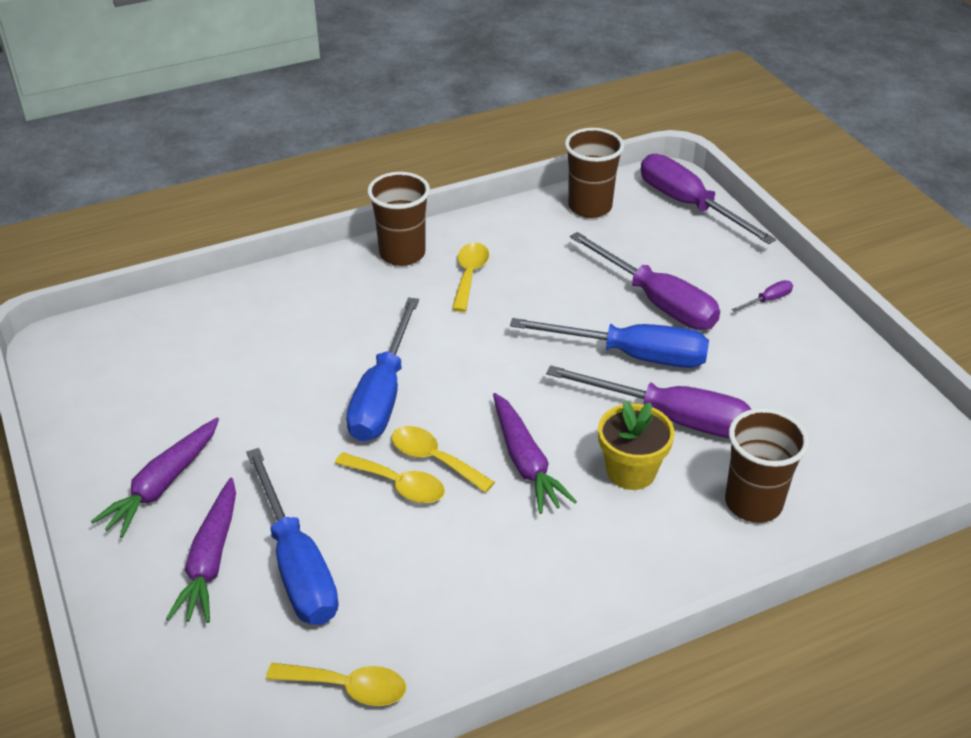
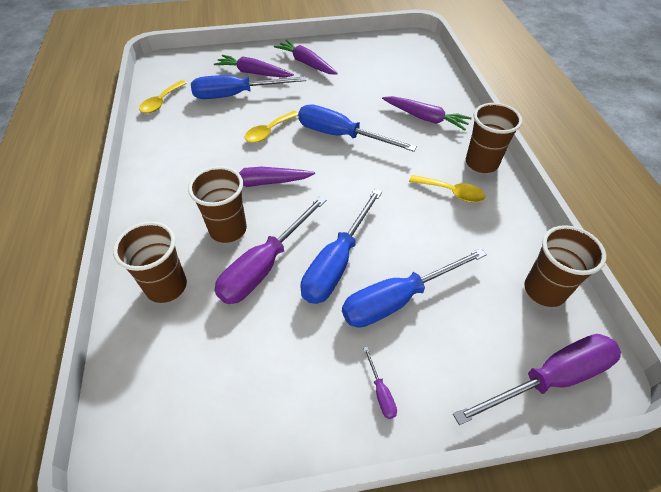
camera: 105 degrees right, 10 degrees up
(313, 311) = (425, 118): none -> purple carrot
(434, 459) = (281, 147): yellow spoon -> none
(631, 471) = (228, 229): yellow flower pot -> brown cup
(657, 301) = (397, 299): purple screwdriver -> blue screwdriver

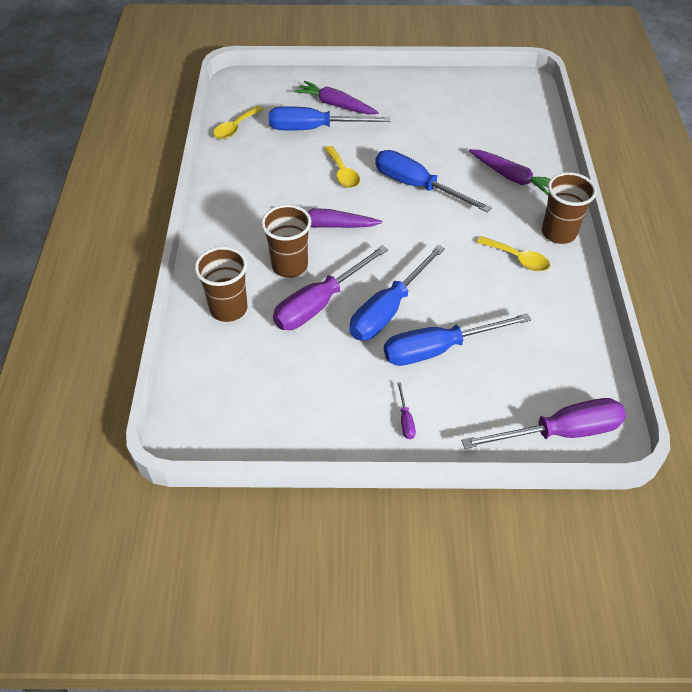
camera: 10 degrees right, 0 degrees up
(269, 132) = (343, 173): yellow spoon -> yellow spoon turned 75 degrees counterclockwise
(306, 63) = (395, 99): purple carrot -> none
(544, 290) = (581, 361): brown cup -> none

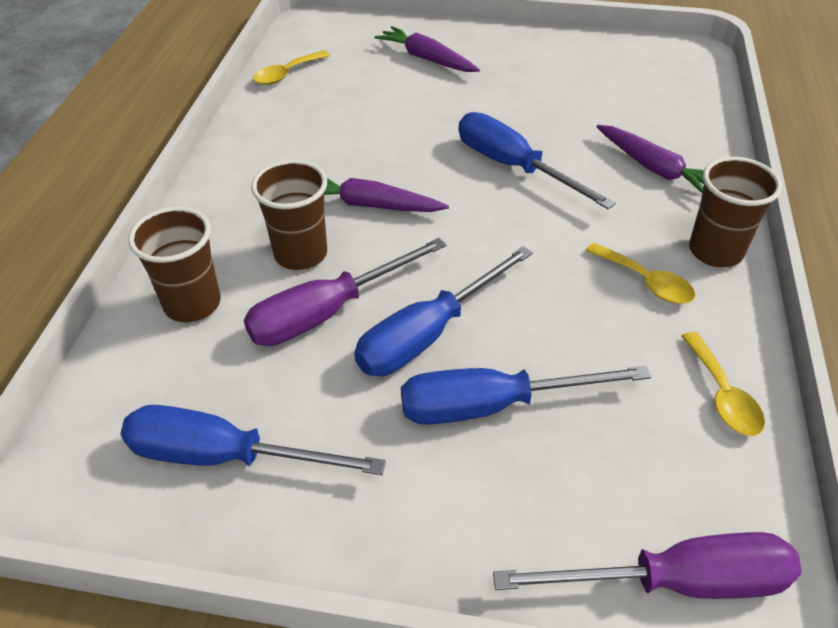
camera: 10 degrees right, 5 degrees down
(314, 129) = (389, 84): blue screwdriver -> blue screwdriver (225, 456)
(343, 173) = (412, 140): yellow spoon -> yellow spoon (722, 395)
(405, 420) = (411, 518): purple screwdriver -> none

